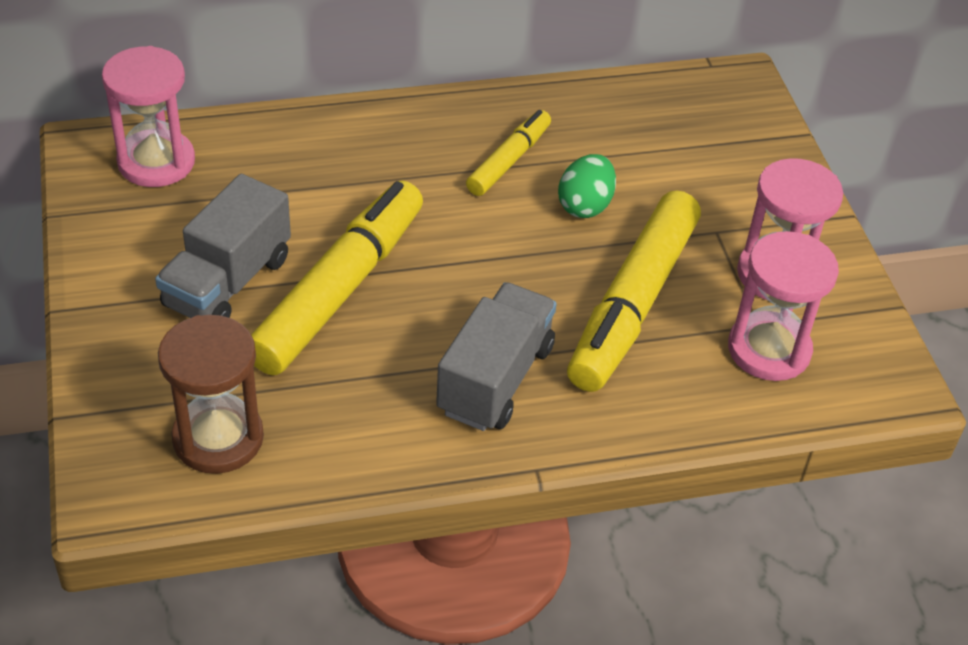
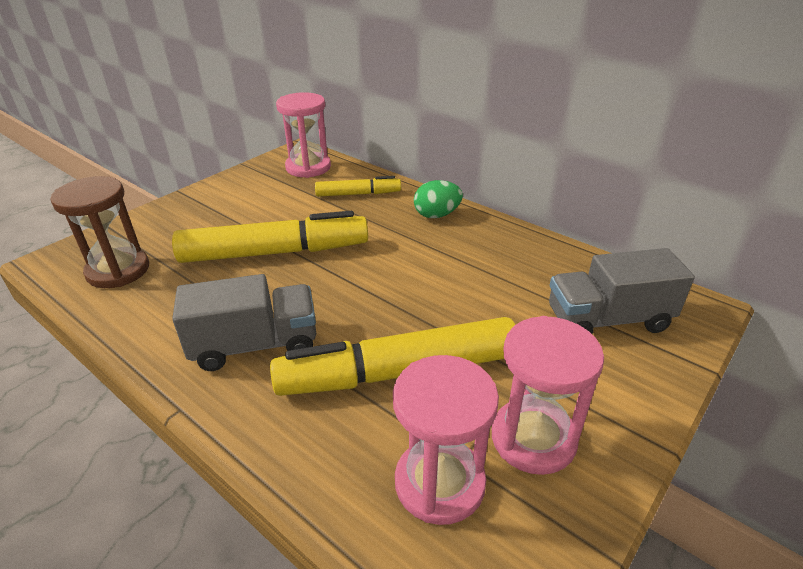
camera: 55 degrees right, 10 degrees down
(228, 282) = (244, 220): grey truck -> grey truck (608, 320)
(509, 161) = (460, 255): yellow marker -> yellow marker (358, 194)
(585, 205) = (465, 302): green egg -> green egg (437, 215)

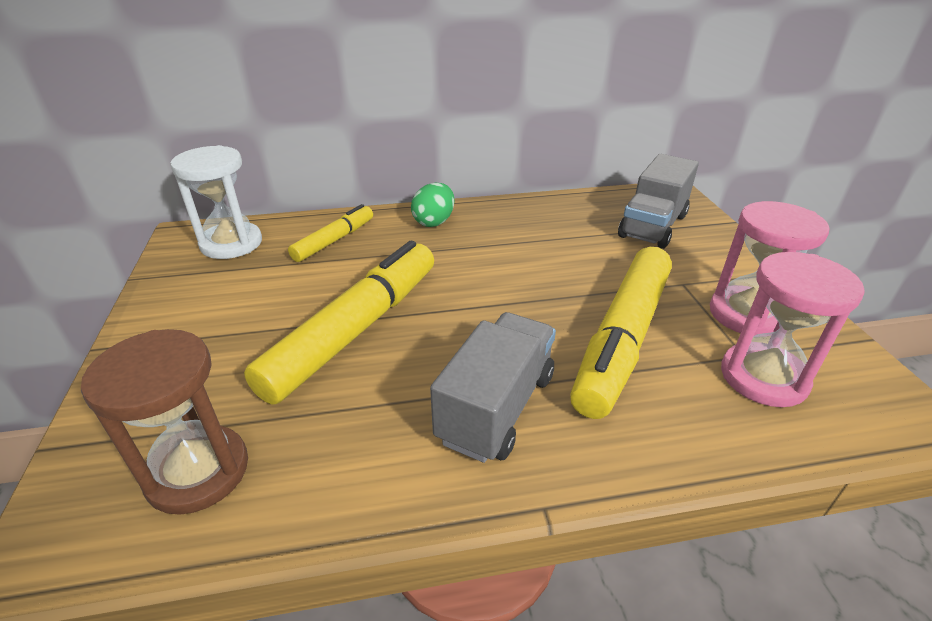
camera: 50 degrees left, 0 degrees up
(308, 167) = (231, 243): pink hourglass -> white hourglass

